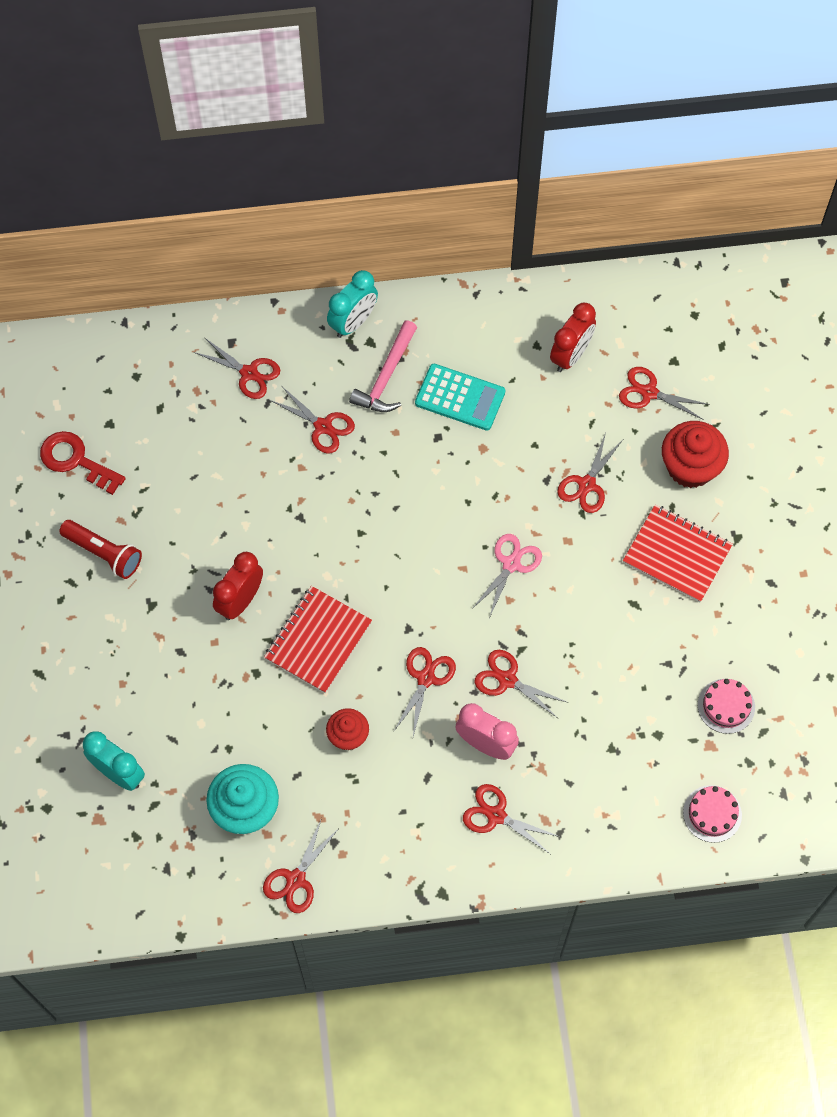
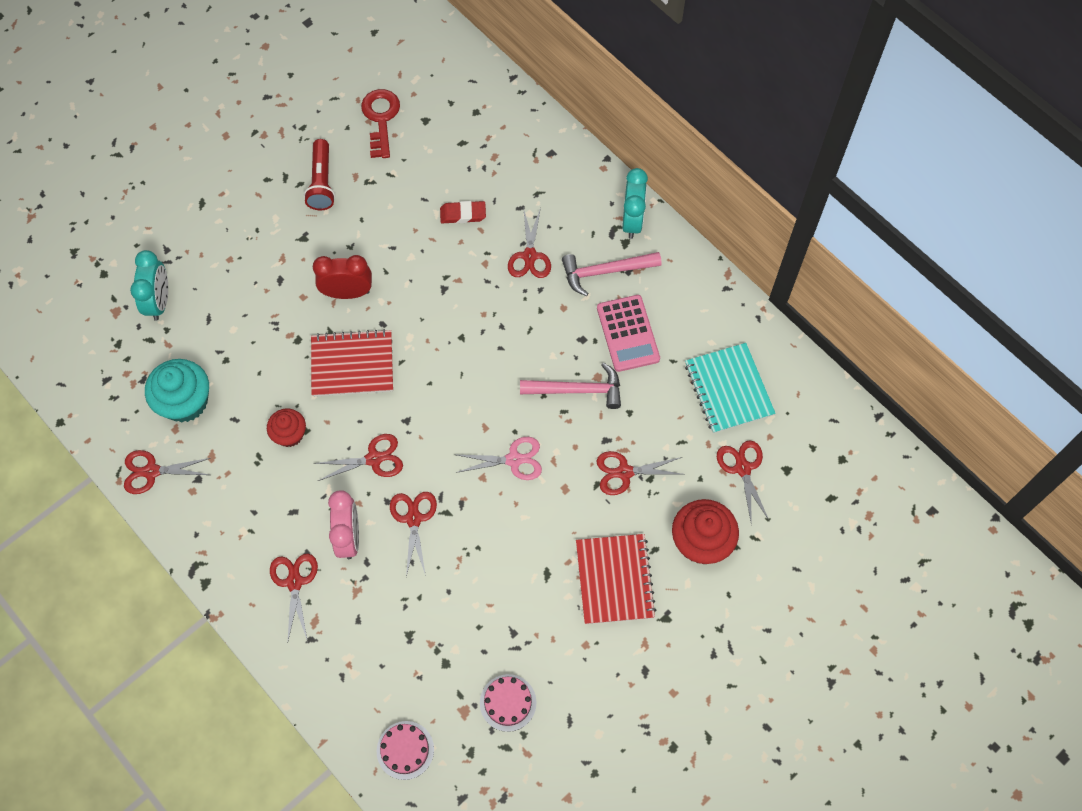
camera: 55 degrees right, 0 degrees up
(236, 454) = (463, 214): none -> red eraser
(249, 373) = (535, 180): red scissors -> none
(353, 322) = (632, 221): turquoise clock -> turquoise clock turned 90 degrees counterclockwise
(460, 397) = (628, 333): turquoise calculator -> pink calculator
(483, 472) = (577, 390): none -> pink hammer
(570, 355) = (728, 389): red clock -> turquoise notebook

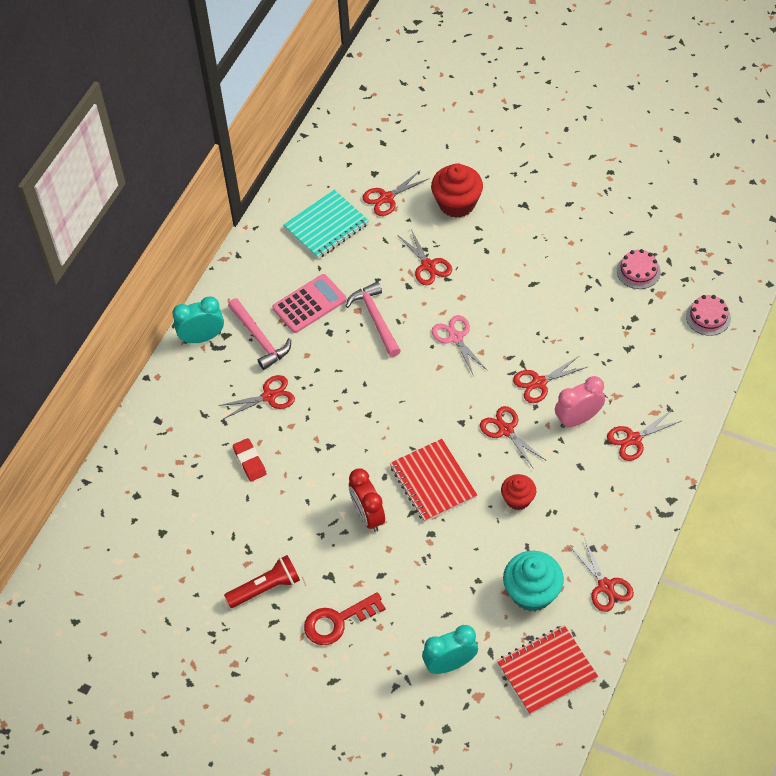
camera: 110 degrees left, 10 degrees down
(380, 118) = (175, 570): red key -> red key (337, 621)
(614, 580) = (514, 243): red notebook -> red notebook (546, 671)

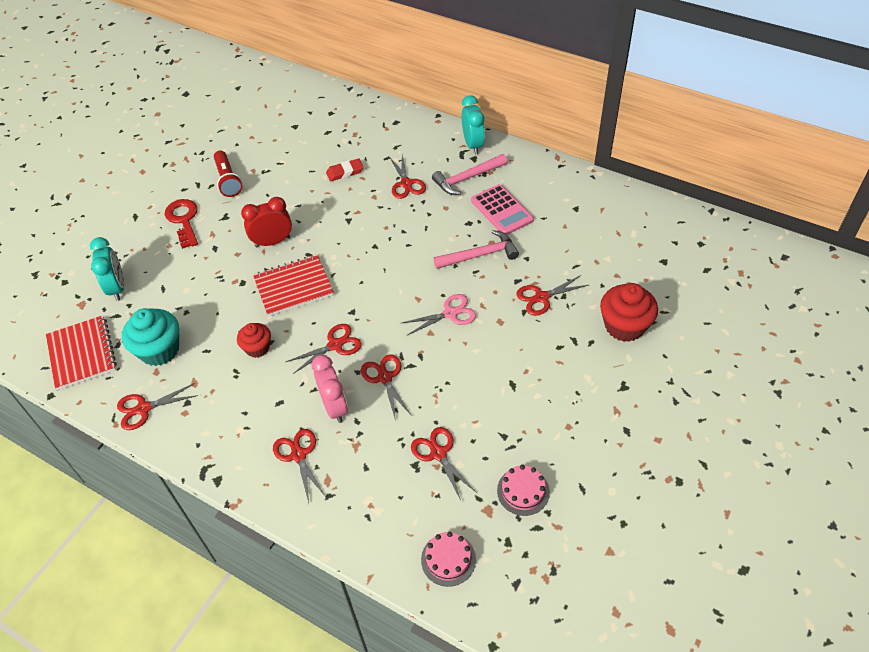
camera: 95 degrees right, 5 degrees down
(326, 226) = (594, 224): turquoise notebook -> none
(387, 198) = (630, 269): red scissors -> red scissors (438, 453)

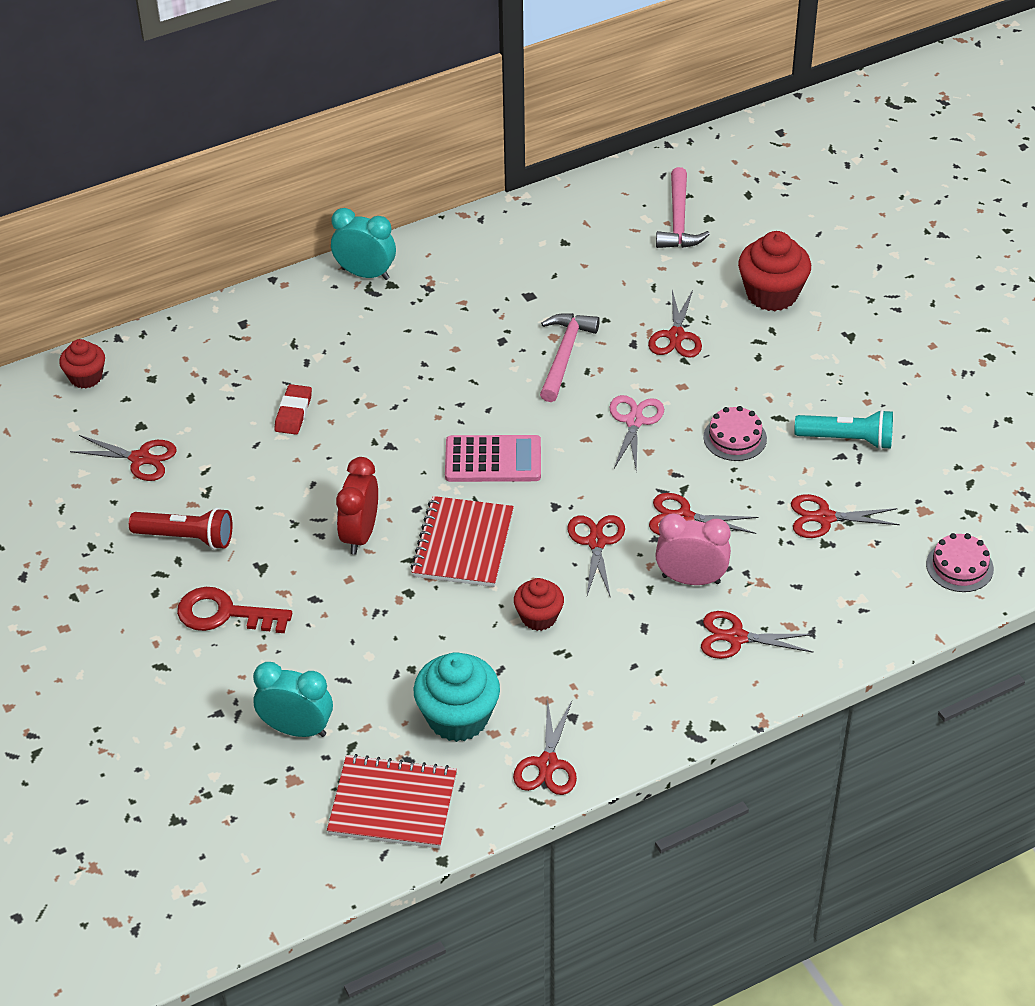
camera: 60 degrees left, 5 degrees down
(314, 92) = (86, 377): none -> red cupcake
(406, 184) = (376, 365): red scissors -> red scissors (140, 458)
(467, 178) = (422, 307): pink hammer -> pink hammer (678, 220)
(502, 210) = (508, 303): pink calculator -> pink calculator (493, 460)
(522, 432) = (847, 439): none -> turquoise flashlight
(523, 491) = (920, 473): pink cake -> pink cake (735, 438)

